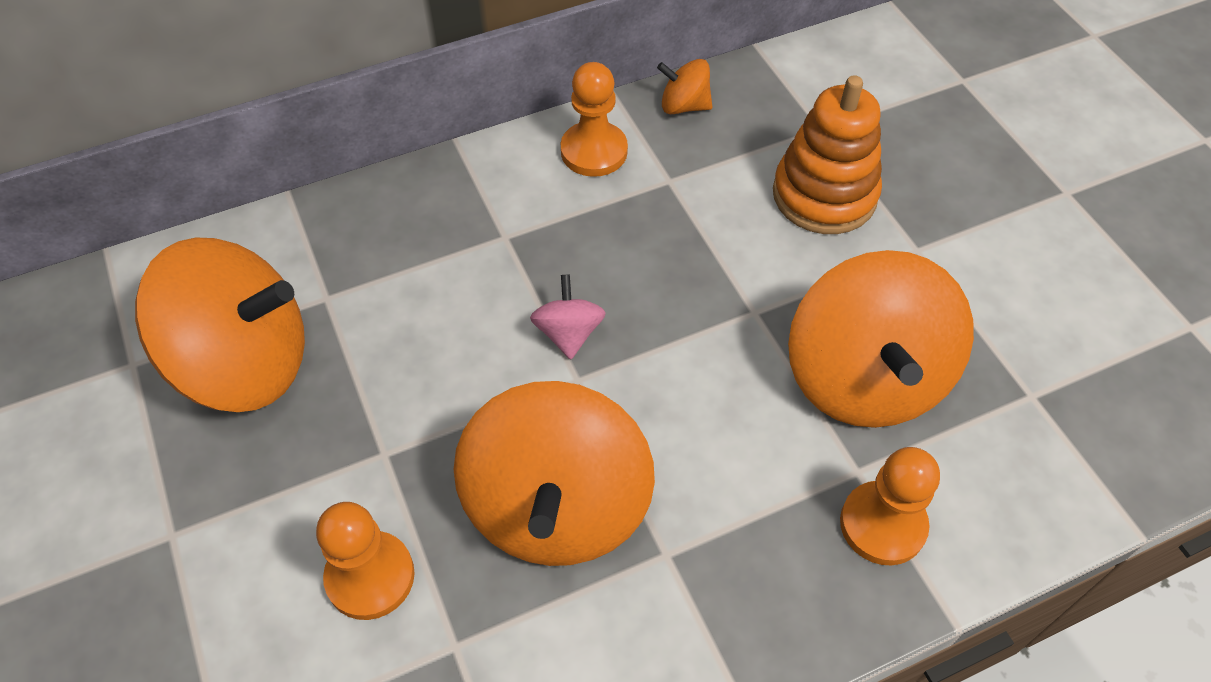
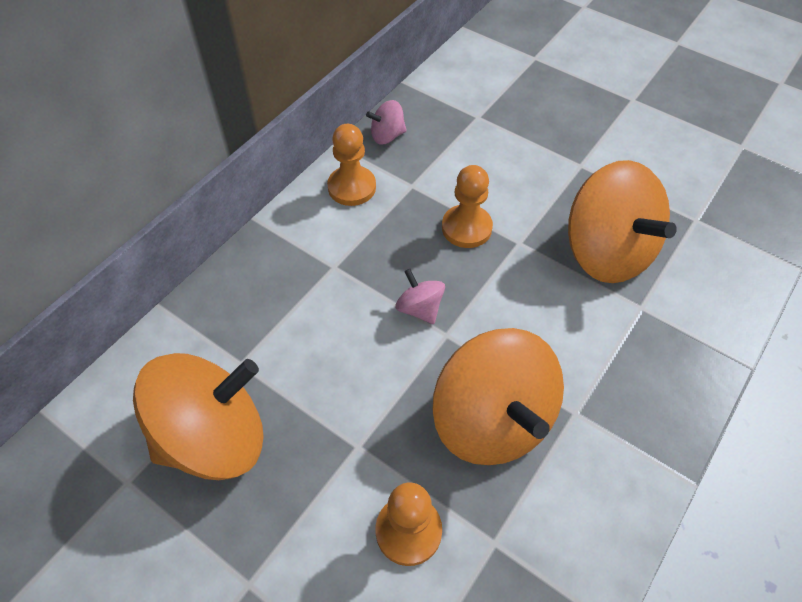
camera: 30 degrees left, 0 degrees up
(684, 106) = (387, 136): orange spinning top -> pink spinning top
(824, 195) = (508, 155): orange stacking toy -> none
(882, 524) = (676, 330): orange pawn -> orange pawn (466, 228)

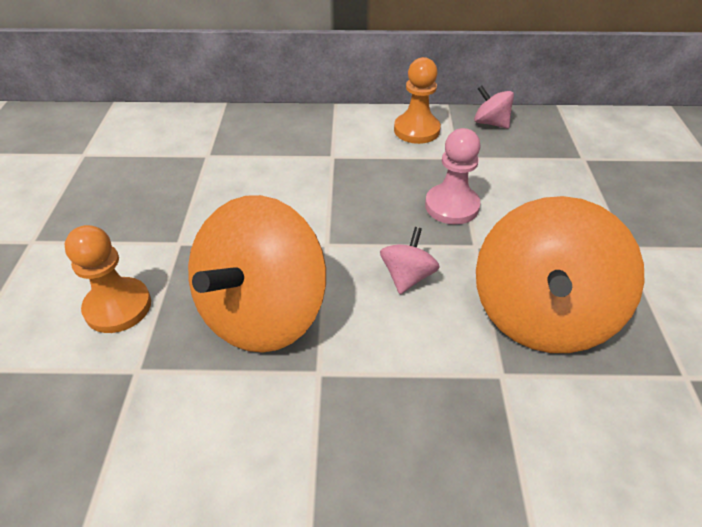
camera: 55 degrees right, 10 degrees down
(214, 437) = (139, 172): orange spinning top -> none
(420, 308) = (338, 217): pink spinning top -> pink spinning top (407, 276)
(466, 228) = (451, 206): orange pawn -> pink pawn

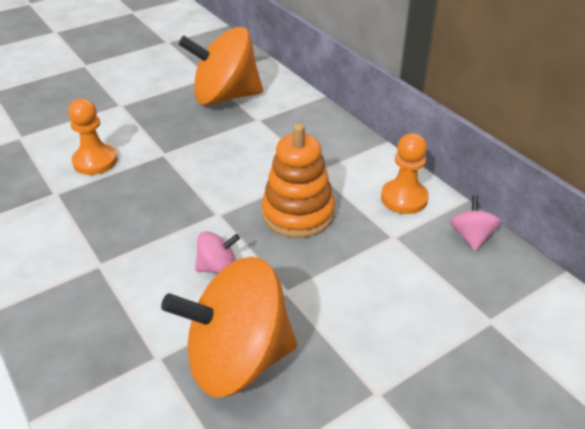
camera: 55 degrees right, 5 degrees down
(262, 313) = (131, 217): orange spinning top -> orange spinning top (225, 97)
(379, 193) = (298, 214): none -> orange stacking toy
(451, 206) = (322, 259): pink pawn -> none

